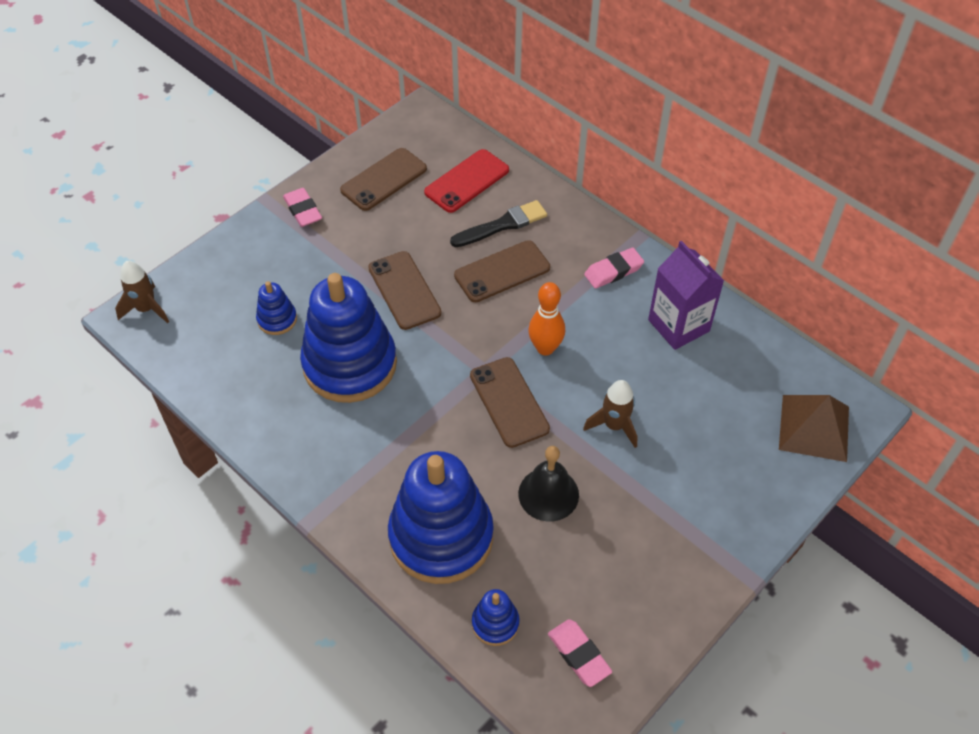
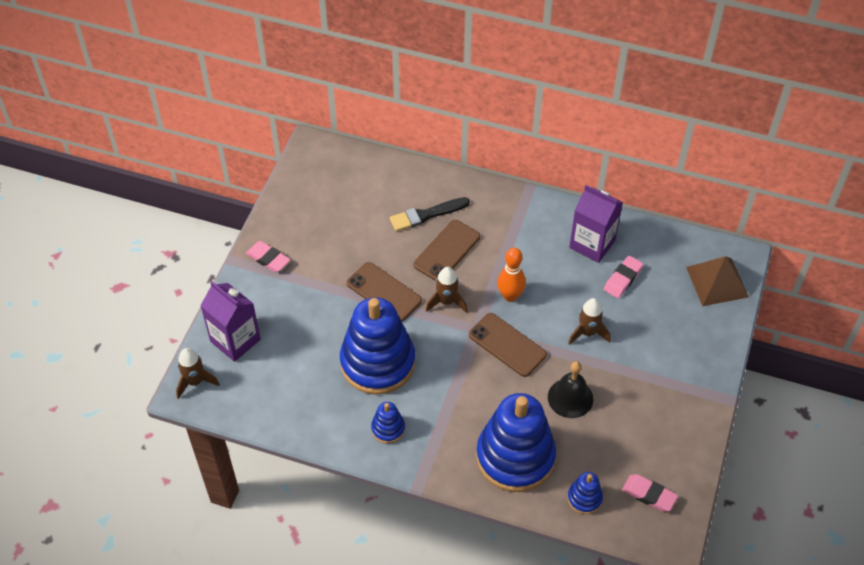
camera: 25 degrees left, 0 degrees up
(215, 282) = (235, 340): none -> purple carton
(277, 319) = (302, 350): blue stacking toy -> blue stacking toy (388, 428)
(384, 179) = (316, 211): brown phone -> none
(467, 181) = (380, 190): red phone -> none
(468, 327) = (446, 302): none -> brown rocket
(502, 225) = (426, 215): black brush -> black brush turned 150 degrees counterclockwise
(613, 271) = (526, 221): pink eraser -> pink eraser (622, 279)

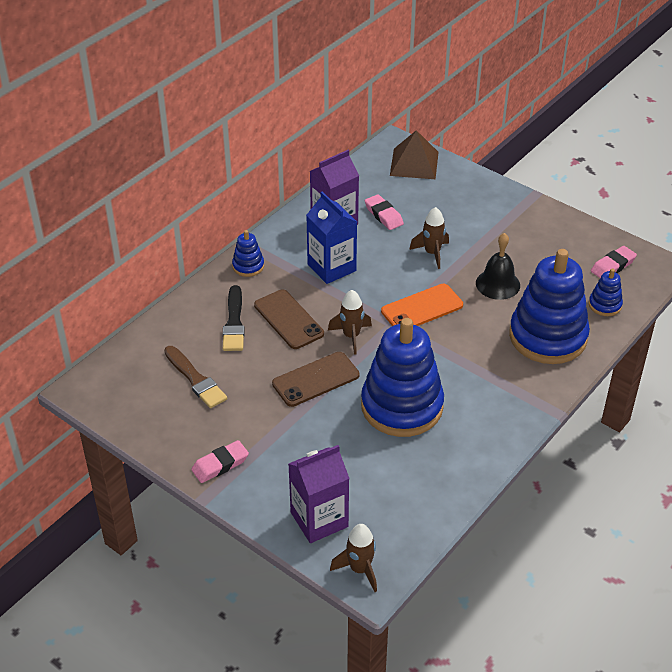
camera: 70 degrees left, 10 degrees down
(351, 212) = (195, 379): none -> brown brush
(388, 428) = (484, 418): blue stacking toy -> blue stacking toy (248, 266)
(507, 345) = (422, 308): brown phone -> orange phone
(510, 296) = (366, 291): orange bowling pin -> none
(528, 261) = (331, 267): none -> blue carton

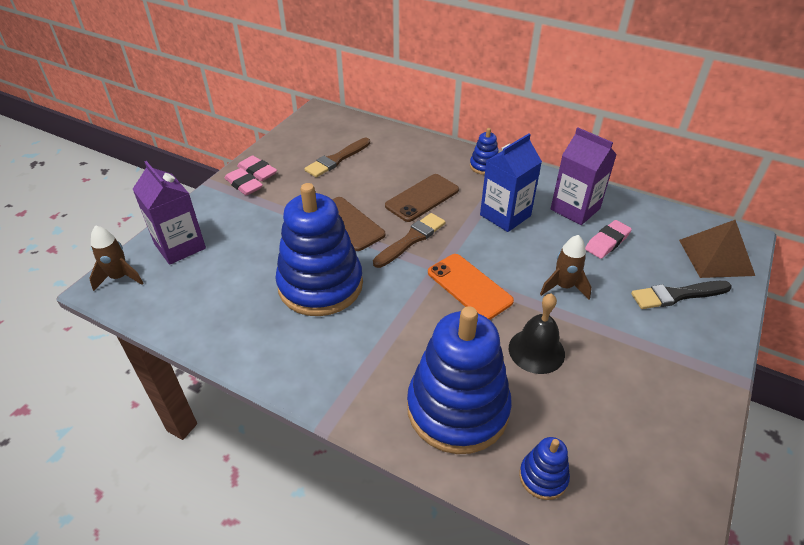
camera: 80 degrees right, 0 degrees up
(234, 322) = (409, 169): black brush -> black brush (677, 295)
(351, 336) = (411, 239): brown rocket -> brown brush
(613, 266) = (634, 486): pink eraser -> pink eraser (257, 171)

